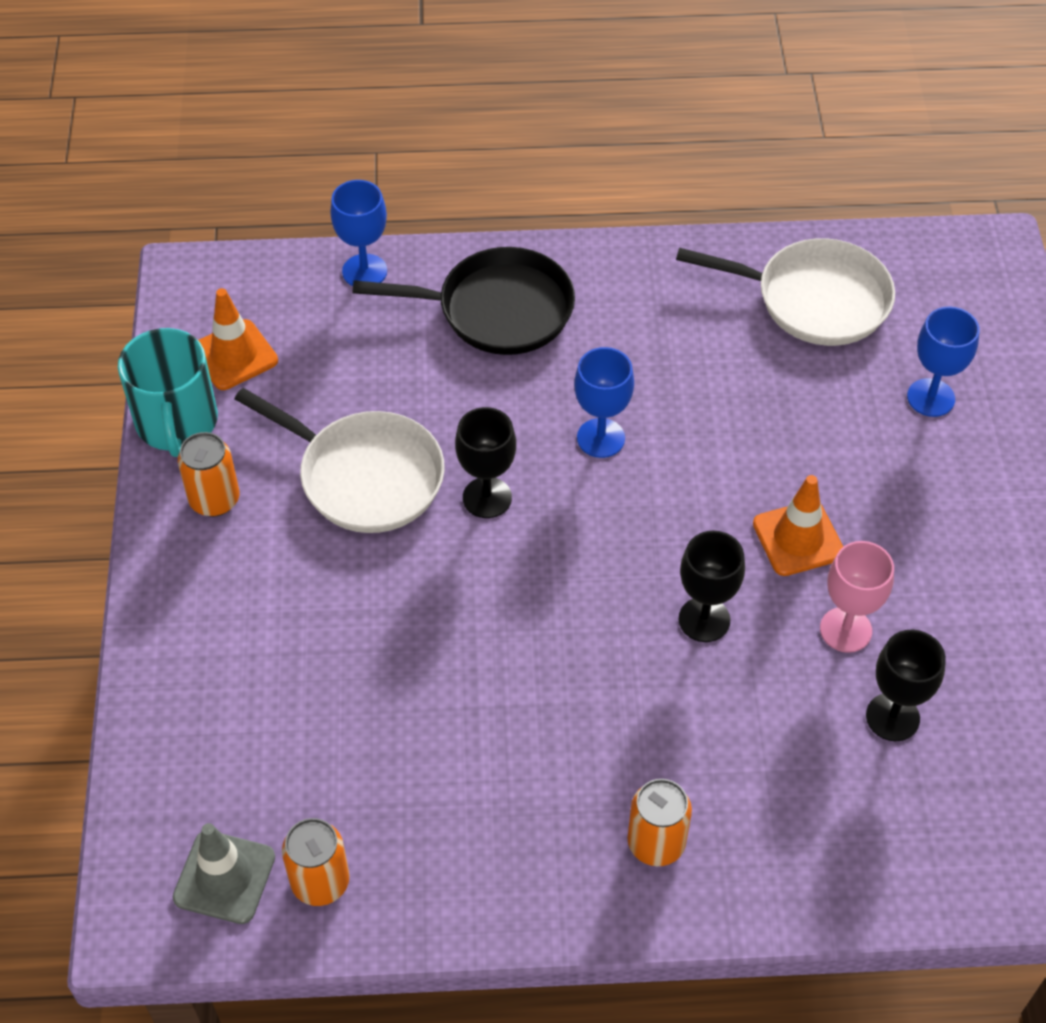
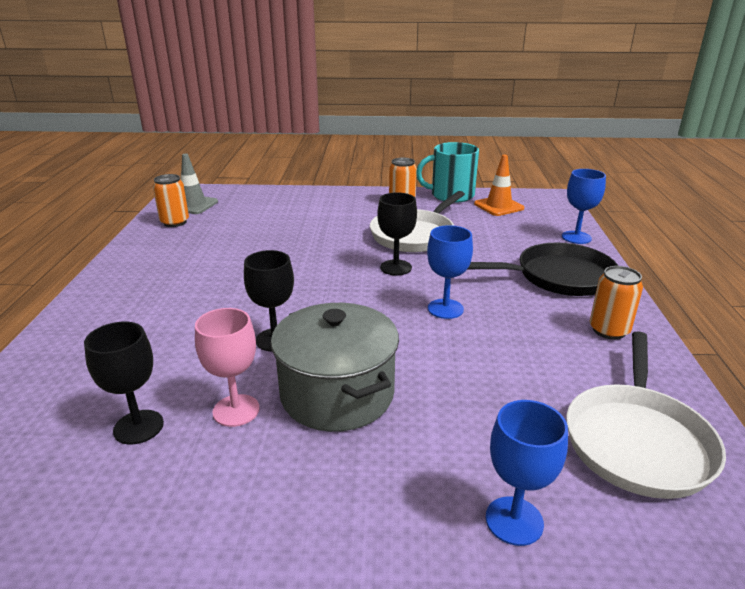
camera: 95 degrees right, 25 degrees down
(497, 310) = (559, 277): black pan -> black pan turned 105 degrees counterclockwise
(656, 843) = (120, 308): orange can -> orange can (609, 330)
(798, 538) = (337, 394): orange traffic cone -> grey pot

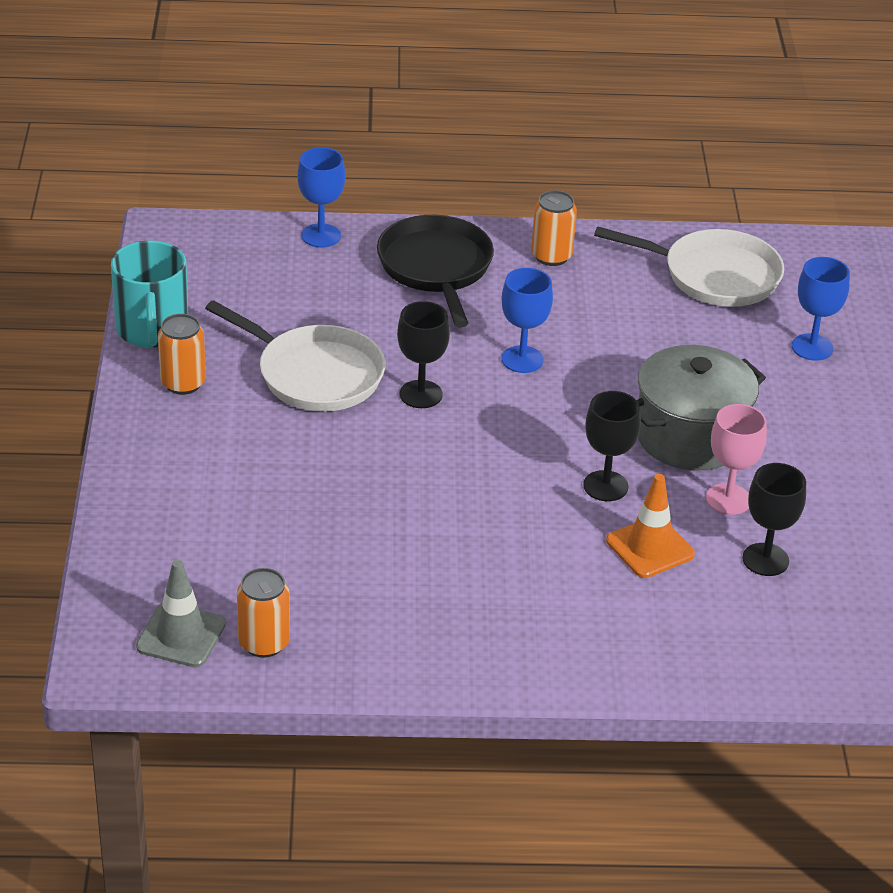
camera: 95 degrees left, 10 degrees up
(498, 206) = (204, 286): orange traffic cone -> orange traffic cone (650, 547)

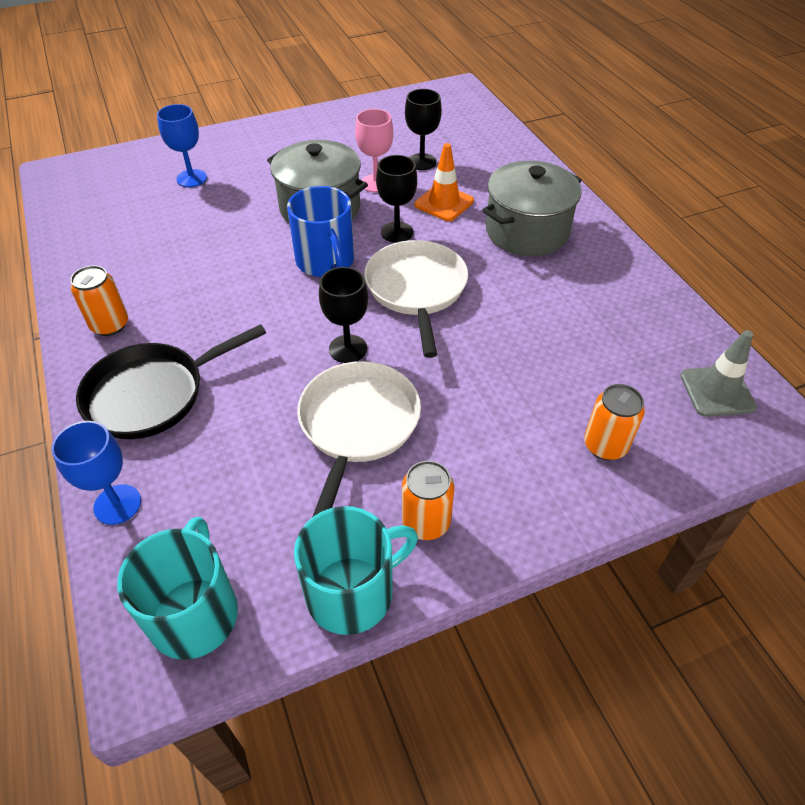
camera: 110 degrees left, 10 degrees up
(194, 256) = (195, 613): none -> turquoise mug
(264, 643) = (680, 344): orange can -> orange can (605, 445)
(522, 359) = (271, 305): blue goblet -> none
(545, 602) = (527, 231): none -> grey pot
(578, 415) = (325, 261): none -> blue mug
(714, 275) = (113, 234): white pan -> white pan (416, 290)

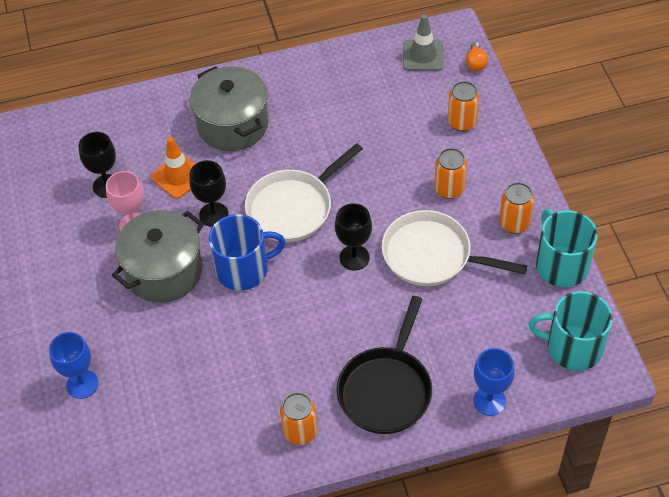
camera: 80 degrees left, 5 degrees up
(152, 394) = (386, 389): black pan -> black pan turned 45 degrees clockwise
(416, 290) = (293, 207): white pan -> white pan turned 45 degrees counterclockwise
(475, 438) = (449, 189): none -> orange can
(732, 456) = (475, 63): none -> orange light bulb

